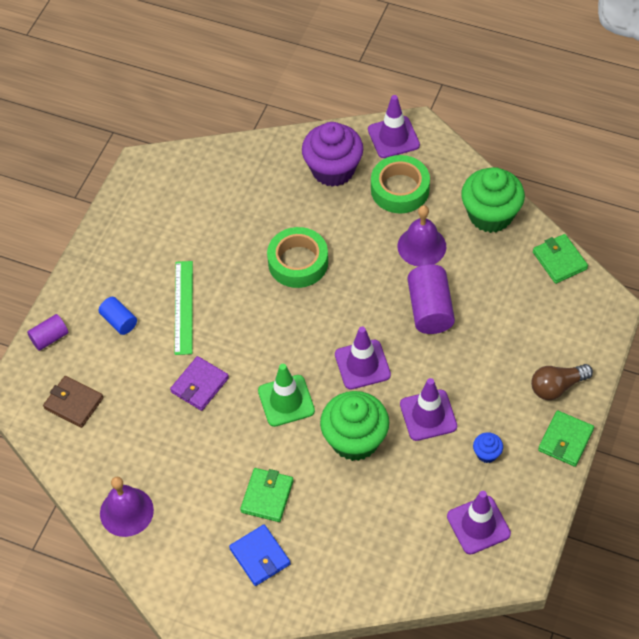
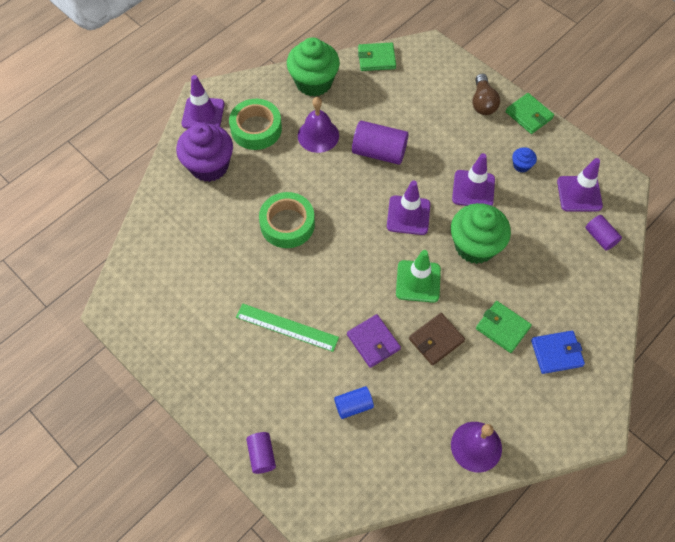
camera: 70 degrees left, 5 degrees up
(74, 403) = (344, 456): brown wallet -> brown wallet (436, 340)
(119, 321) = (274, 386): blue cylinder -> blue cylinder (353, 405)
(428, 563) = (600, 237): none -> purple cylinder

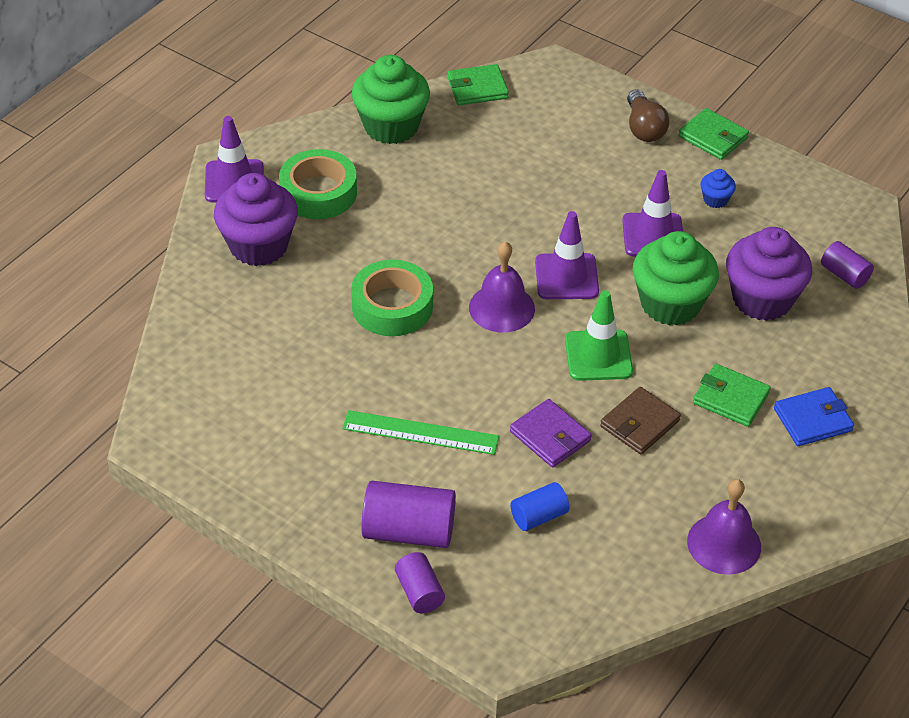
camera: 10 degrees left, 15 degrees down
(318, 135) = (412, 191): purple bell -> purple bell (501, 308)
(379, 152) = (507, 203): purple cylinder -> purple cylinder (409, 531)
(539, 250) = (762, 299): none -> purple cupcake
(579, 194) = (804, 225): purple traffic cone -> none

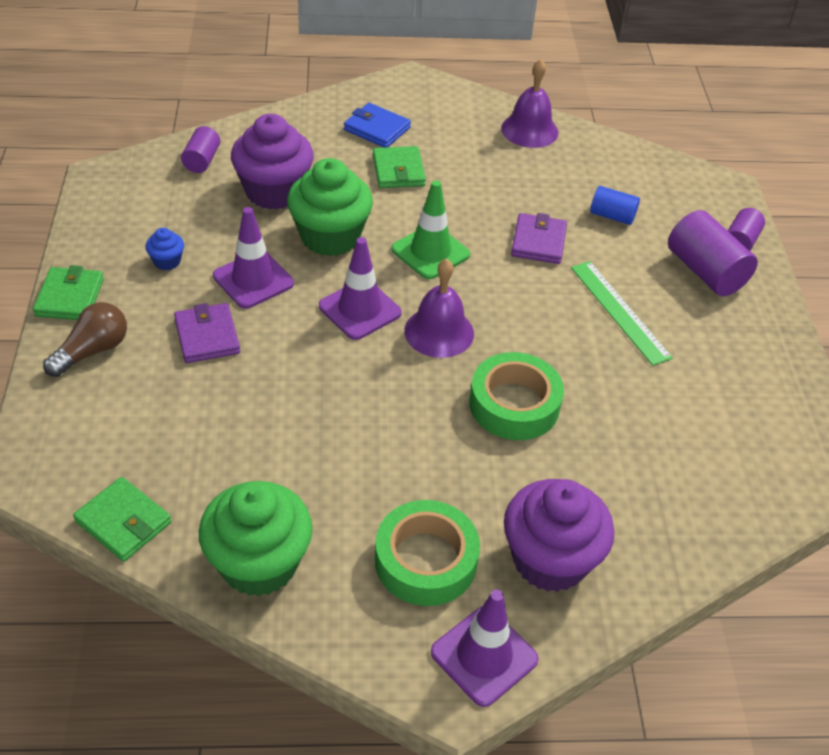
camera: 130 degrees left, 0 degrees up
(610, 186) = (207, 336): none -> purple wallet
(639, 423) = (473, 204): brown wallet -> none

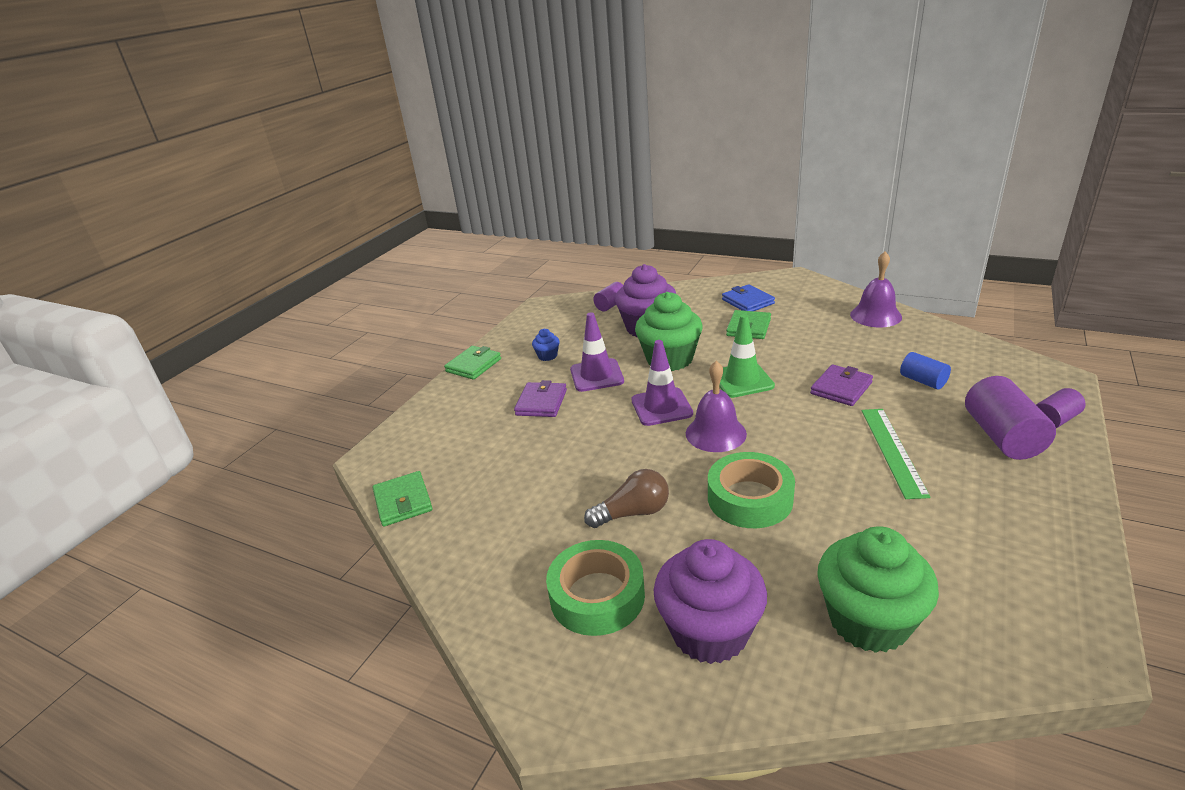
camera: 35 degrees right, 15 degrees down
(92, 351) = (463, 397): brown light bulb -> brown light bulb (633, 513)
(259, 563) = (469, 556): green cupcake -> green cupcake (868, 621)
(484, 656) = (597, 693): purple traffic cone -> none

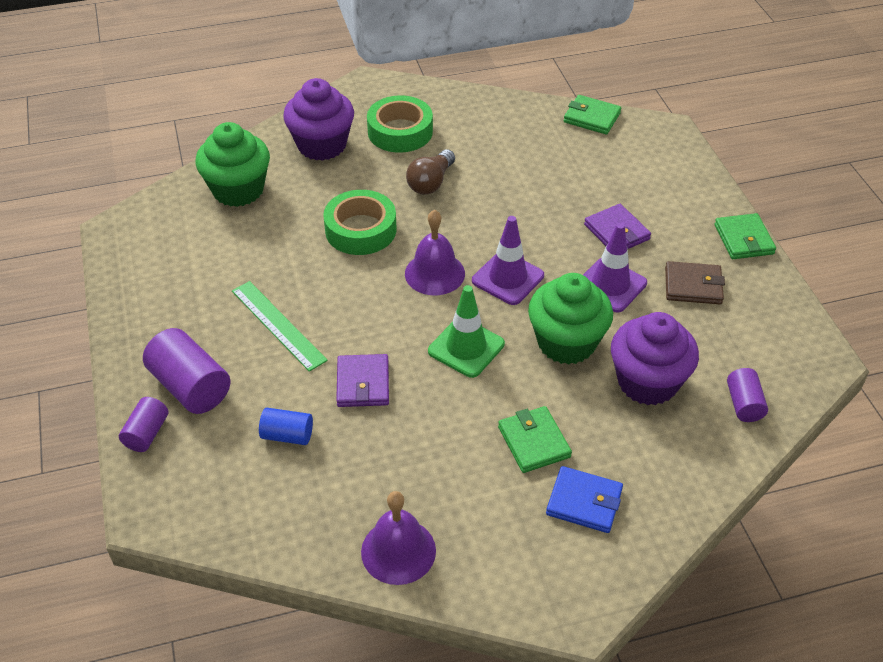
camera: 135 degrees right, 15 degrees up
(547, 356) = (693, 286): blue cupcake -> brown wallet

